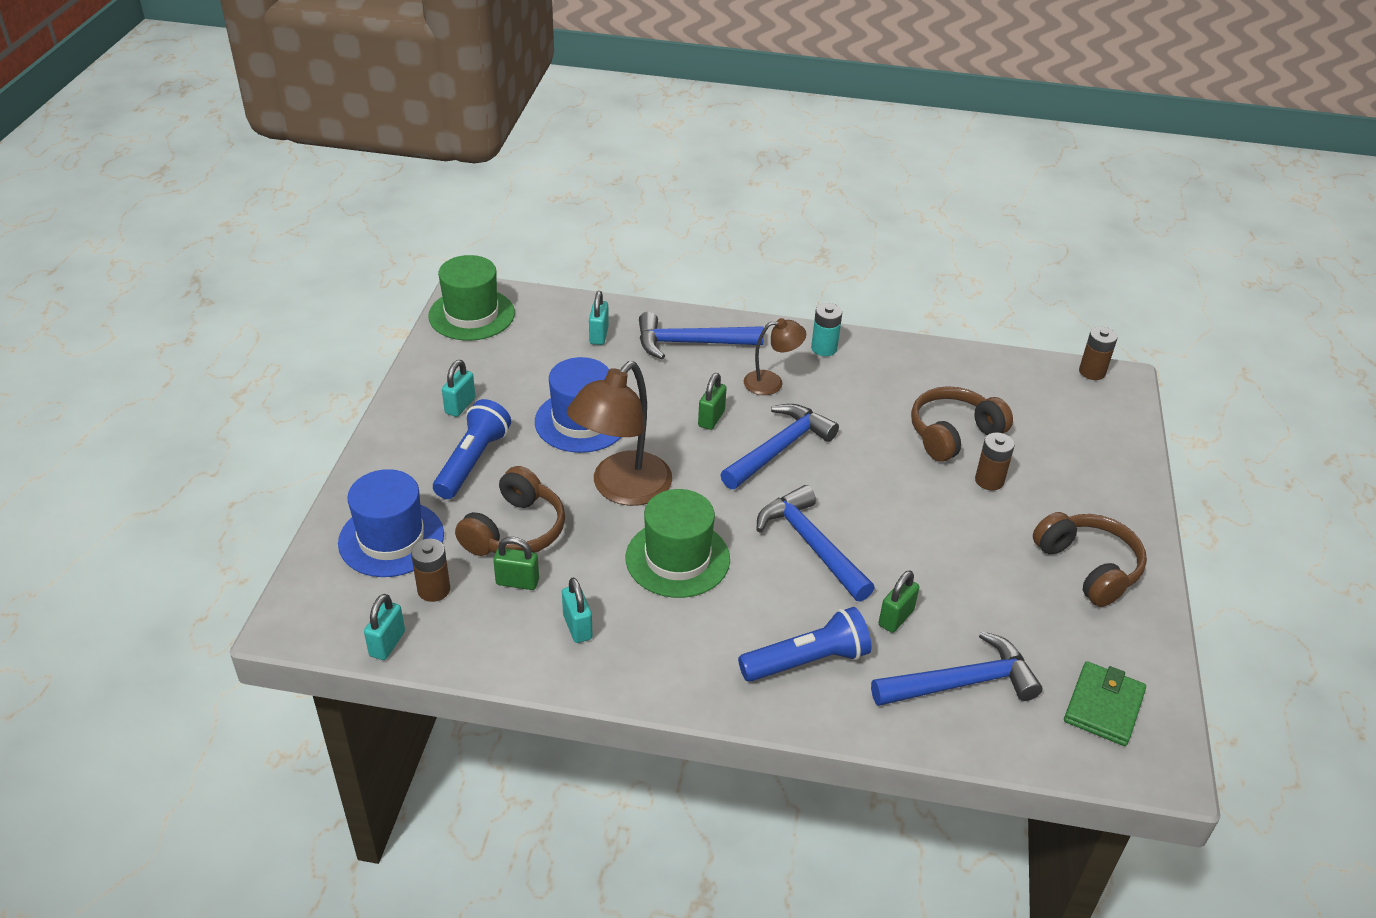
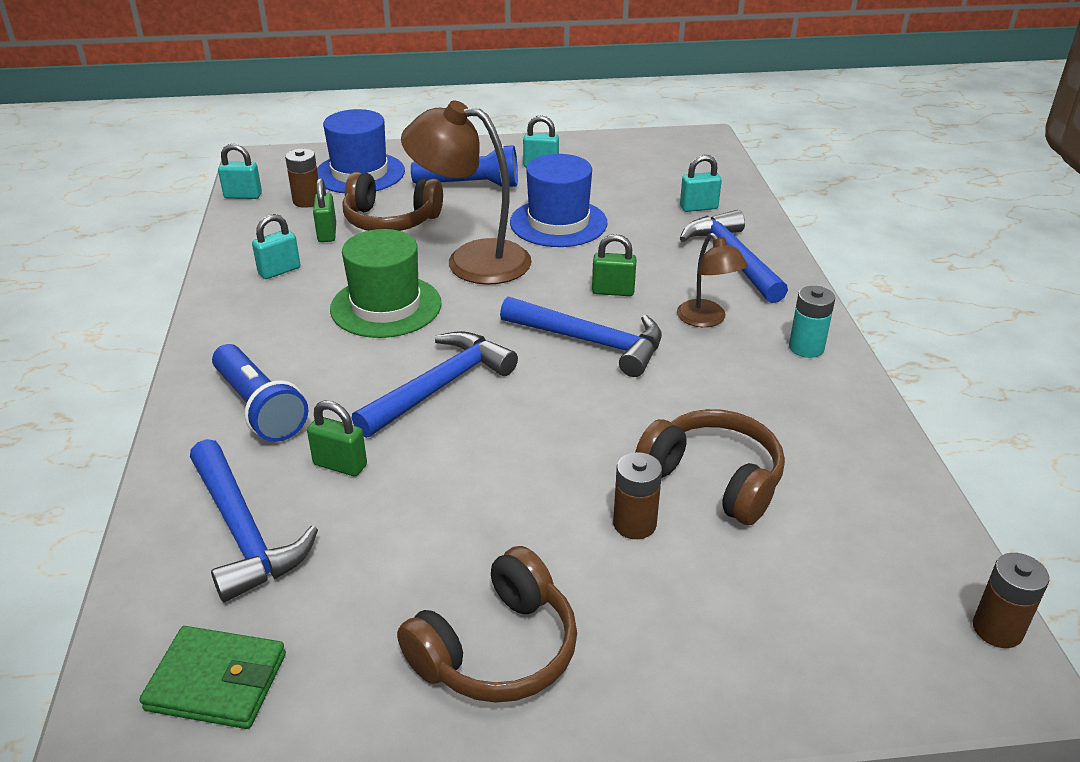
camera: 75 degrees right, 5 degrees down
(471, 314) = (673, 145): green hat -> none

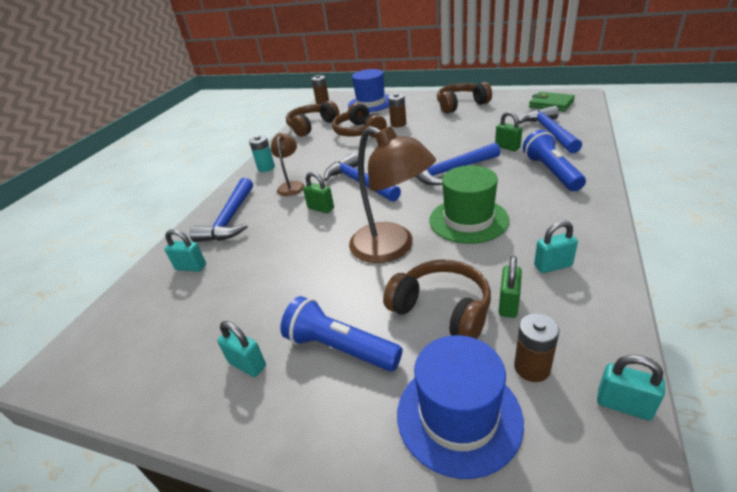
camera: 150 degrees left, 0 degrees up
(558, 223) = (302, 273): blue hat -> blue hat (371, 103)
(869, 488) = (312, 126): none -> brown headphones

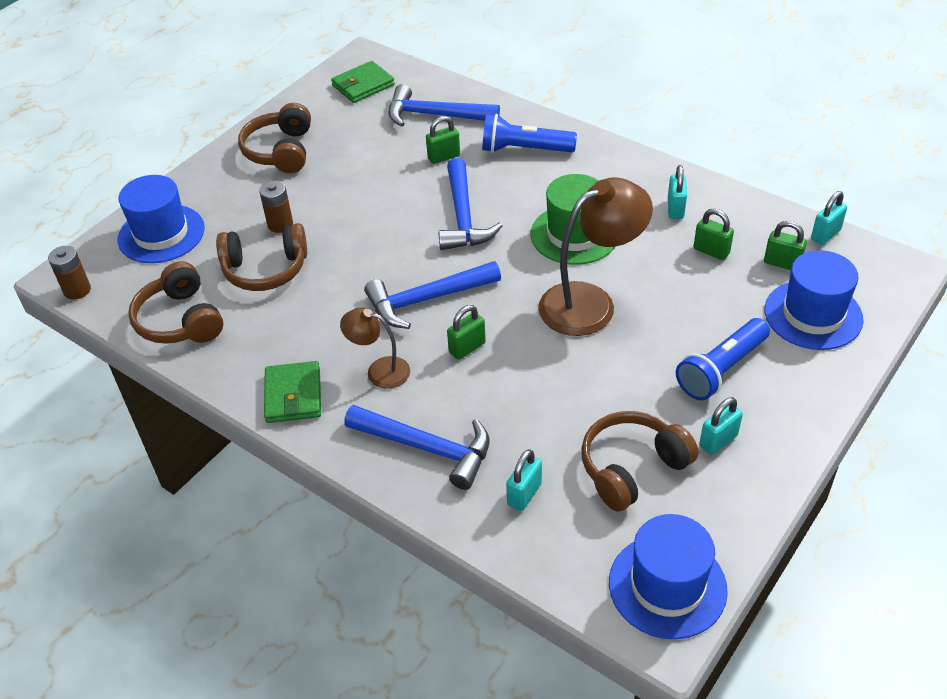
camera: 75 degrees left, 10 degrees up
(93, 364) = (667, 586): none -> blue hat
(266, 168) = (293, 395): turquoise battery -> green wallet
(442, 309) = (700, 292): brown headphones -> brown headphones (632, 468)
(532, 368) = (782, 263): brown battery -> green padlock

